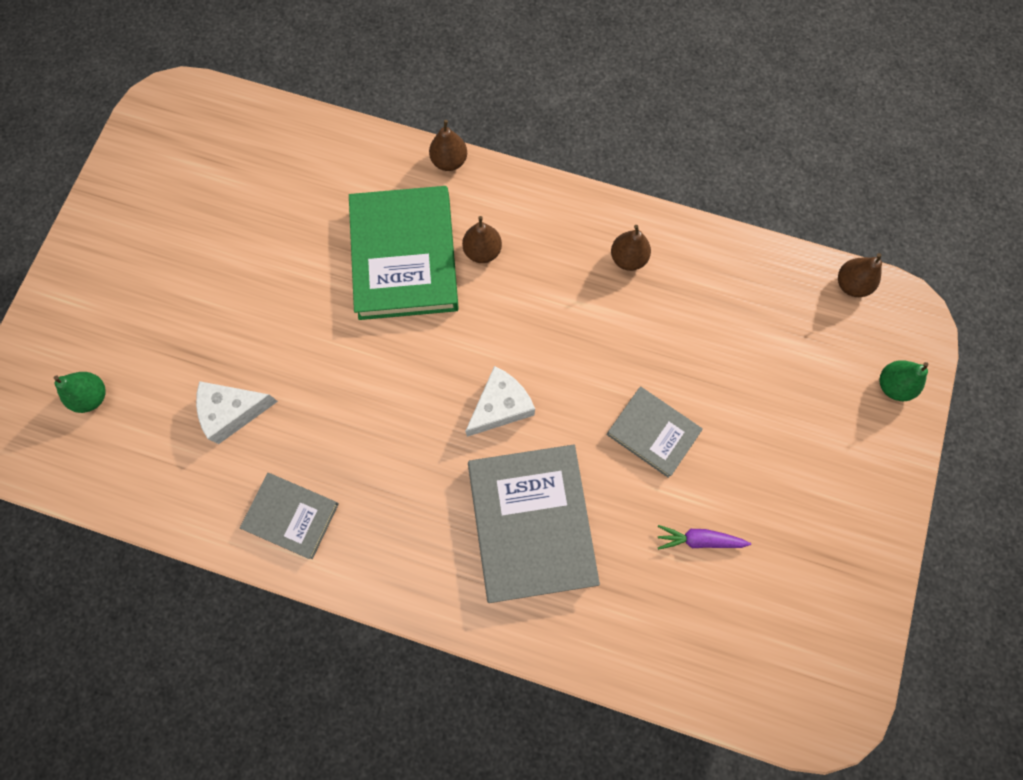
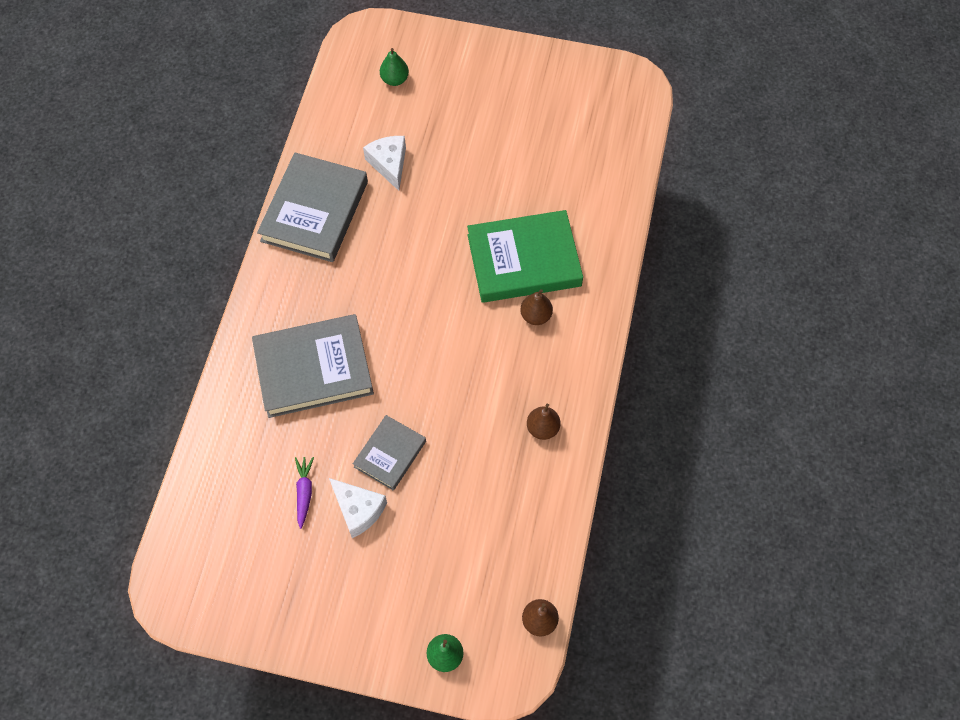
camera: 85 degrees right, 10 degrees down
(291, 516) = (314, 211): grey book -> grey book, size x1.80
(449, 161) = (615, 284): brown pear -> none
(500, 406) = (404, 340): white cheese -> white cheese (358, 510)

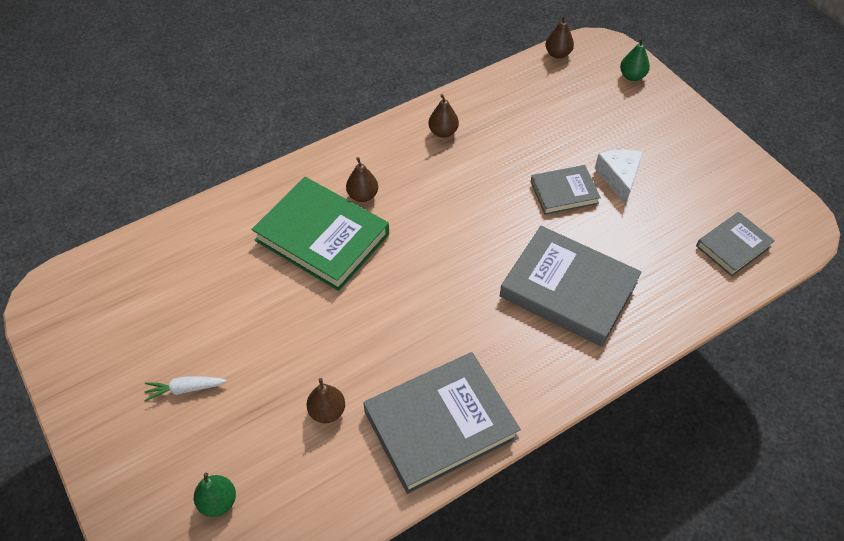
camera: 135 degrees left, 10 degrees down
(216, 518) = (733, 246): none -> grey book
(304, 492) = (650, 215): purple carrot -> none
(389, 164) = (327, 411): white cheese -> brown pear
(484, 109) = (185, 389): none -> white carrot

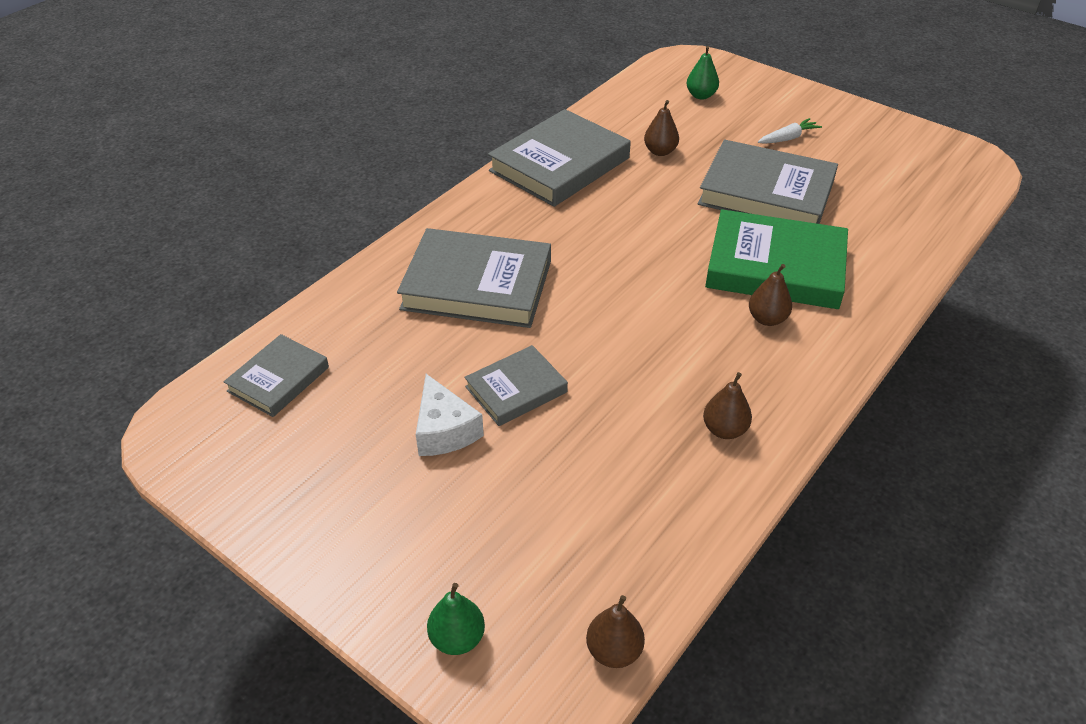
camera: 160 degrees right, 10 degrees down
(267, 318) = (766, 193): none -> grey book

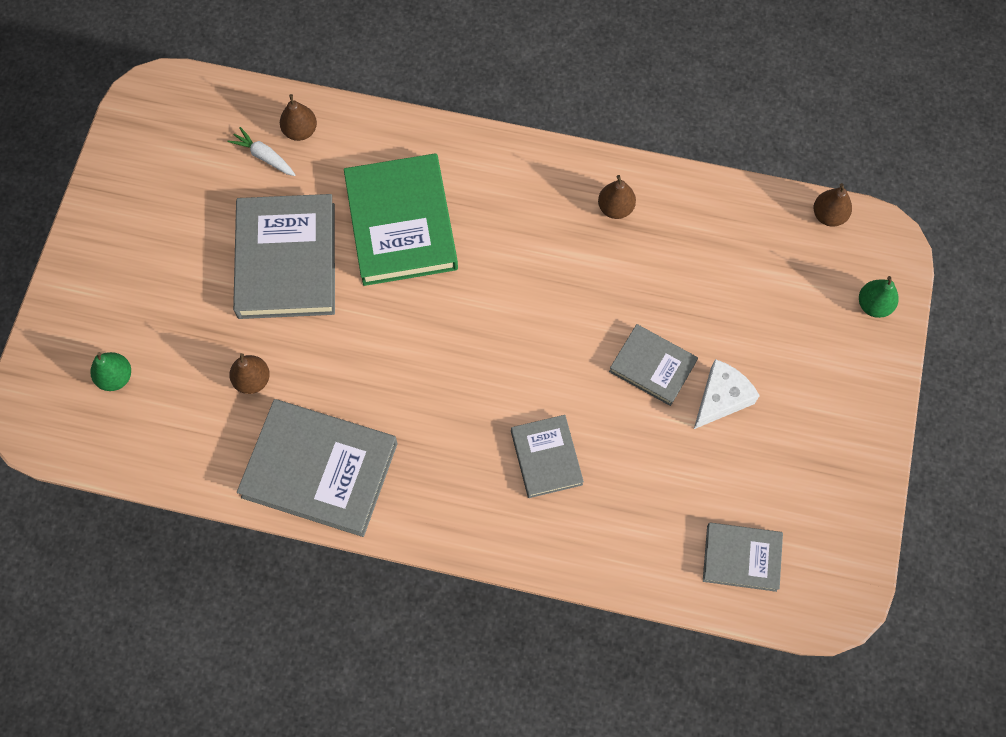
camera: 115 degrees left, 25 degrees up
(477, 285) = (546, 458): grey book -> grey book, size x0.56
(767, 319) = (475, 212): brown pear -> brown pear (300, 131)
(788, 138) = (175, 266): white carrot -> white carrot (264, 156)

